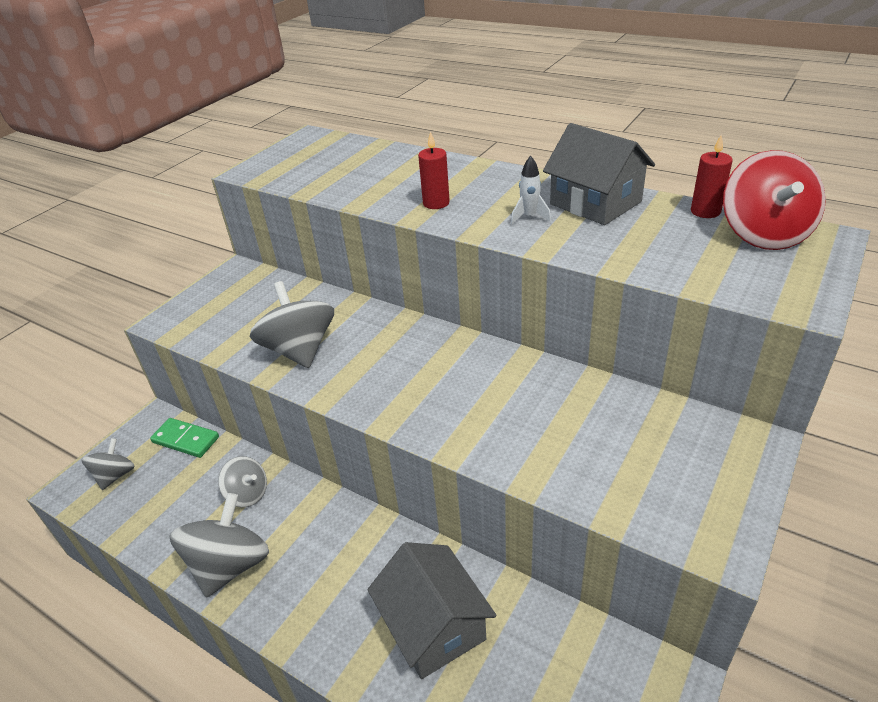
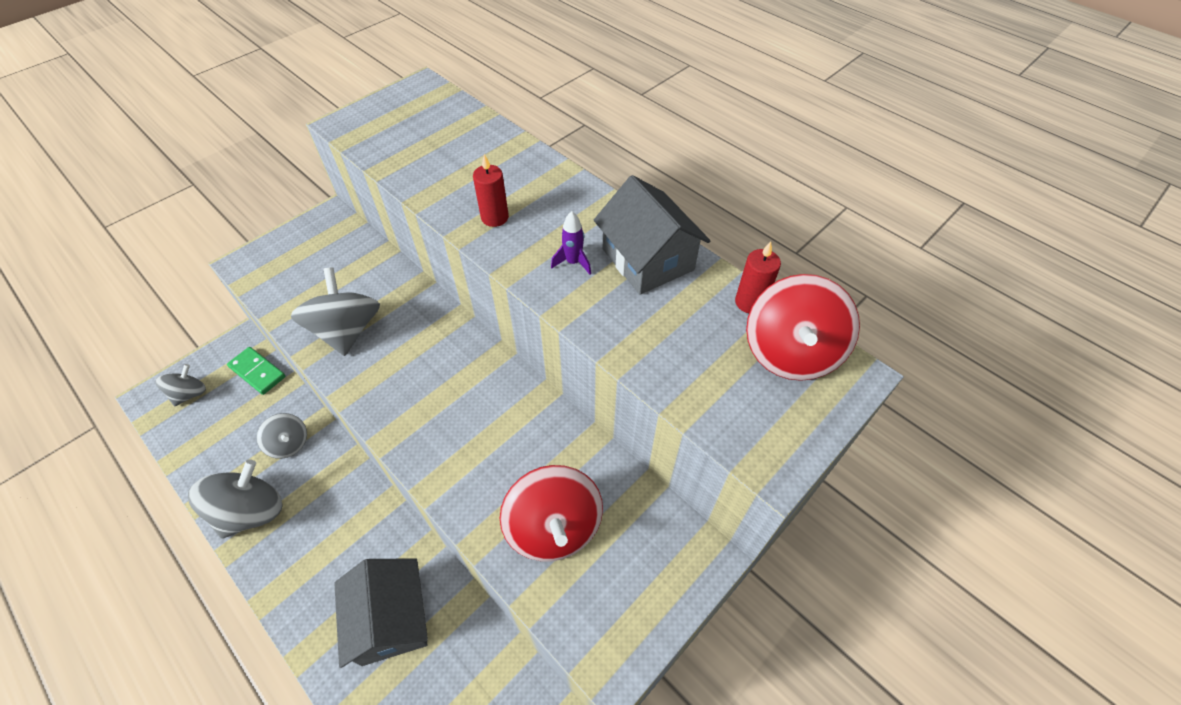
camera: 10 degrees right, 15 degrees up
(529, 217) = (573, 262): white rocket -> purple rocket
(597, 453) = (554, 527): none -> red spinning top

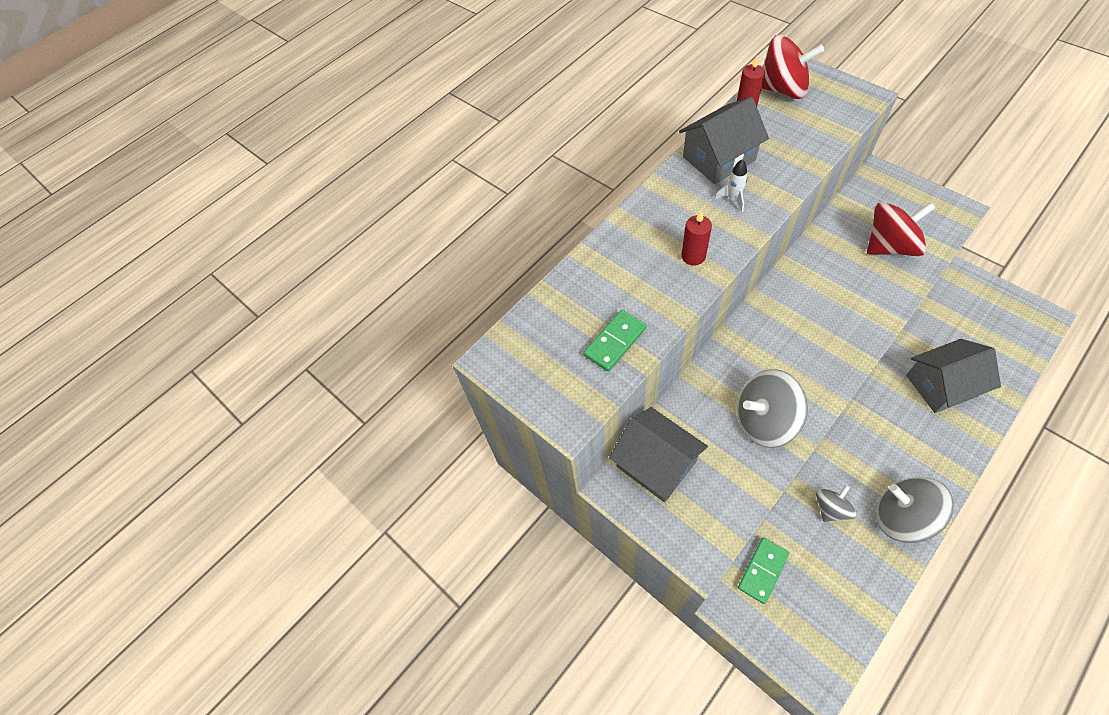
camera: 85 degrees left, 5 degrees up
(190, 394) = (805, 634): grey spinning top -> none
(338, 244) = (656, 464): none -> grey house
(408, 154) = (615, 342): none -> green domino
(573, 262) = (733, 199): purple rocket -> white rocket

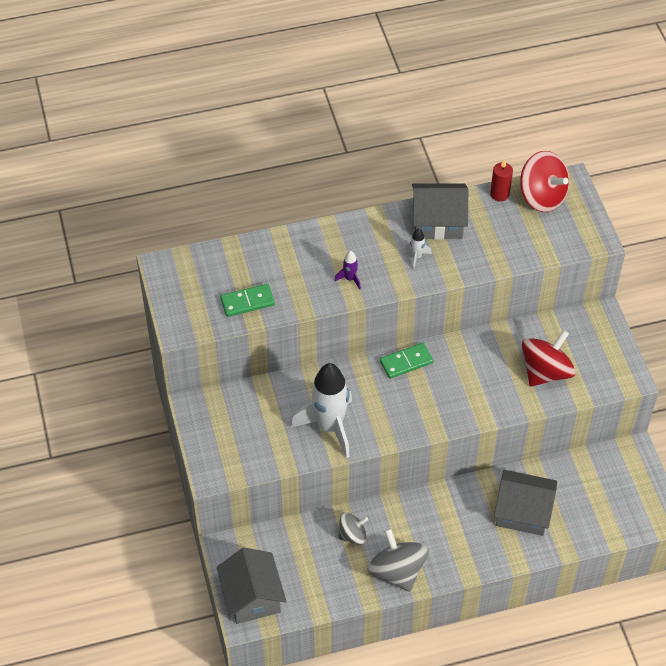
camera: 25 degrees right, 5 degrees down
(656, 464) = (233, 408): grey house -> grey house (252, 596)
(693, 256) = (350, 279): red candle -> purple rocket
(763, 570) = (267, 541): green domino -> green domino (406, 362)
(764, 420) = (329, 427): grey spinning top -> white rocket
(889, 246) = (545, 372): red spinning top -> red spinning top turned 60 degrees counterclockwise

